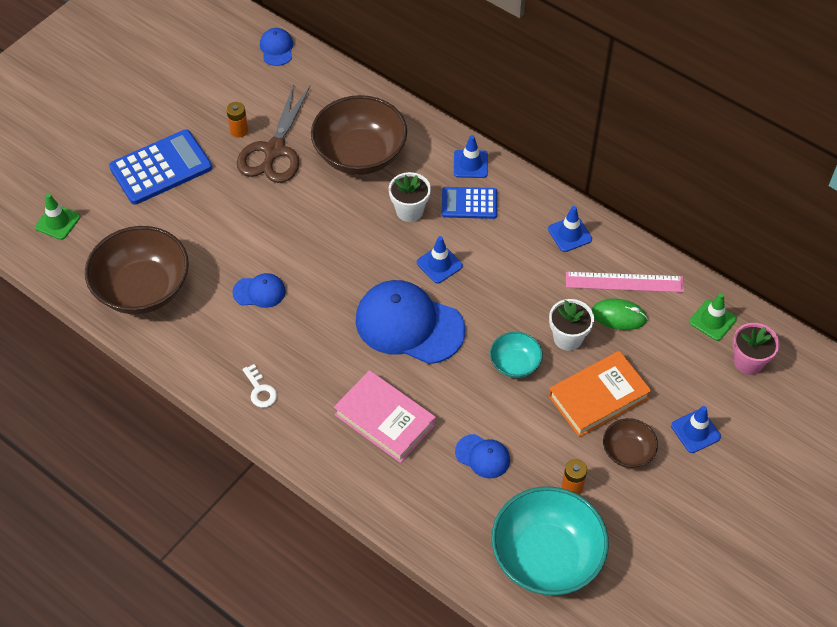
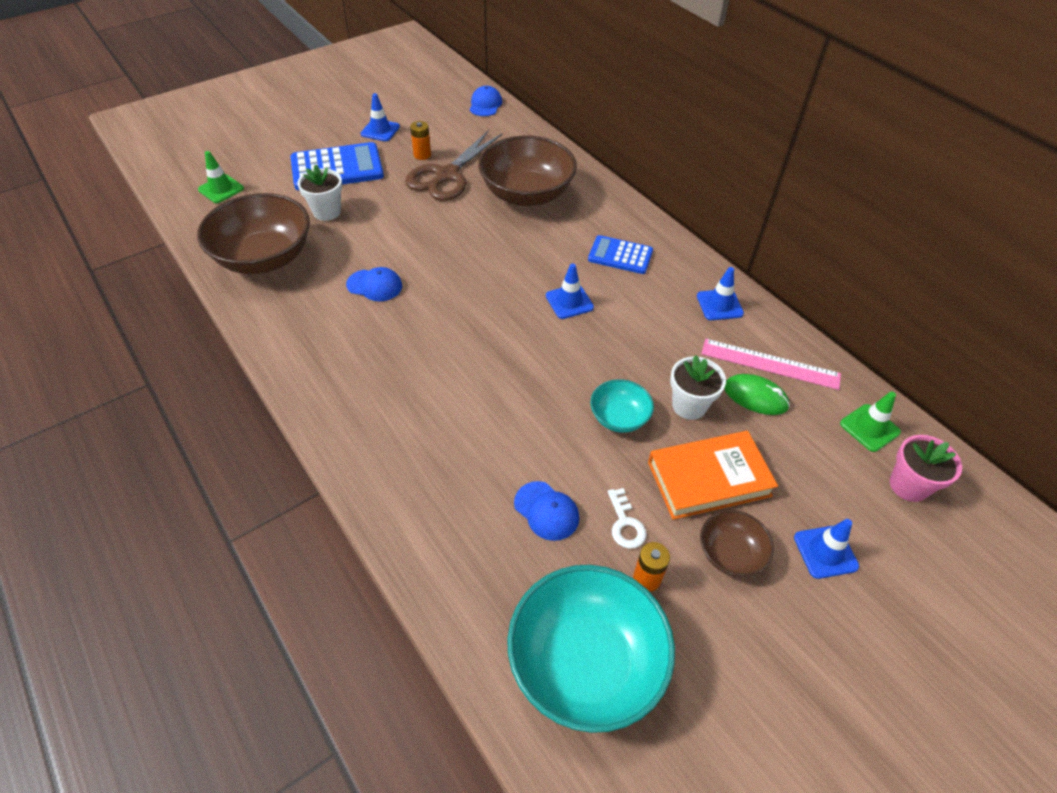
camera: 15 degrees right, 5 degrees down
(260, 390) = (328, 376): white key -> white key (625, 524)
(385, 420) = (448, 440): pink book -> none
(409, 211) = (556, 249): white flower pot -> white flower pot (327, 212)
(409, 325) = (515, 350): blue cap -> none
(470, 164) = (633, 223): blue traffic cone -> blue traffic cone (380, 130)

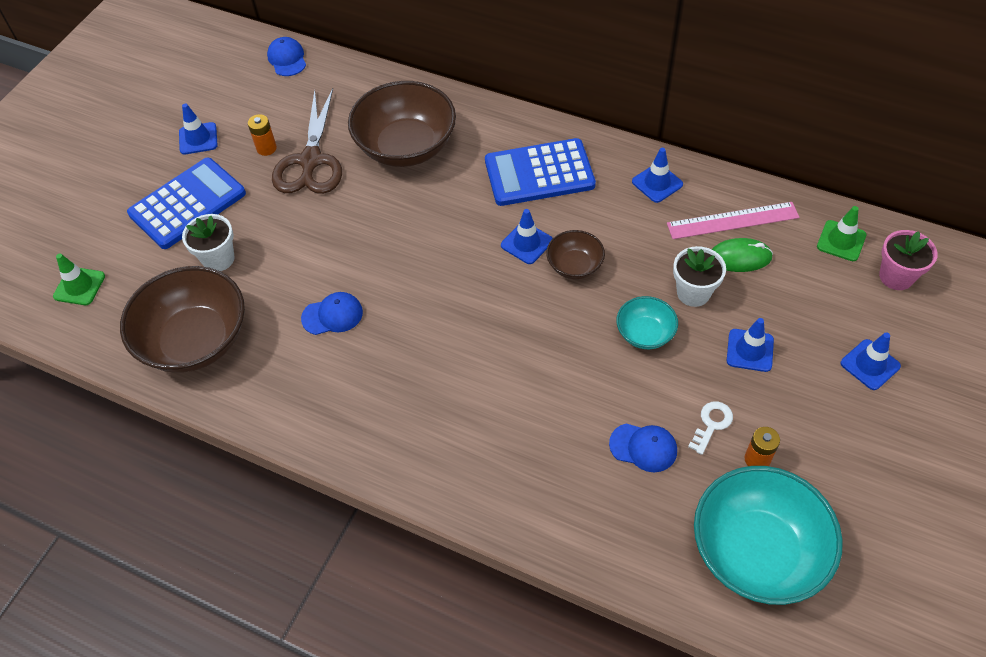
camera: 25 degrees left, 5 degrees up
(620, 255) = (539, 173): blue calculator -> blue calculator, size x1.64
(625, 524) = (711, 424): white key -> white key turned 105 degrees counterclockwise
(709, 479) = (750, 350): orange book -> blue traffic cone
(730, 554) = (804, 404): brown bowl -> brown bowl (574, 266)

